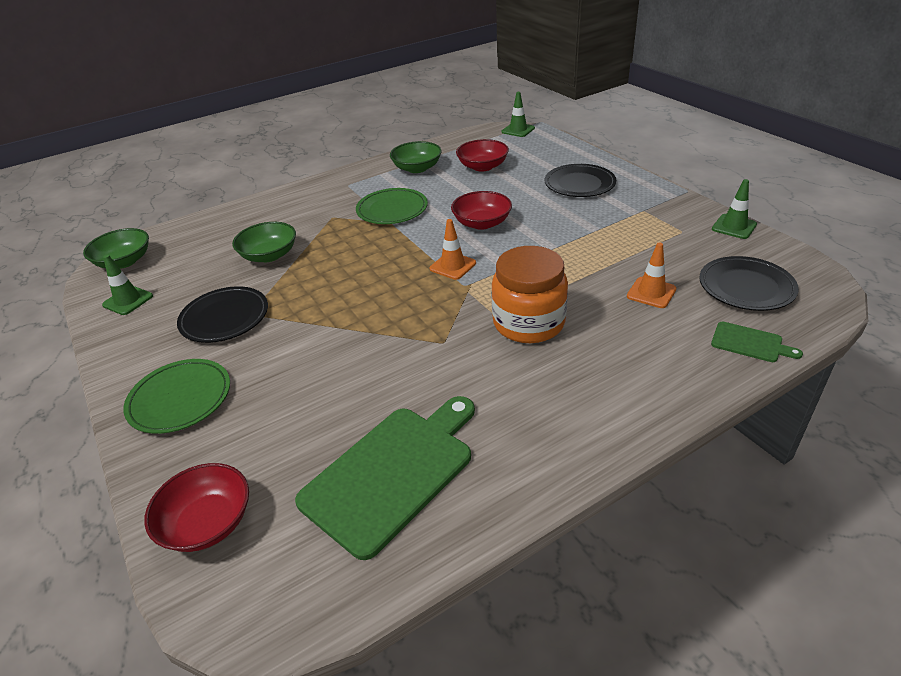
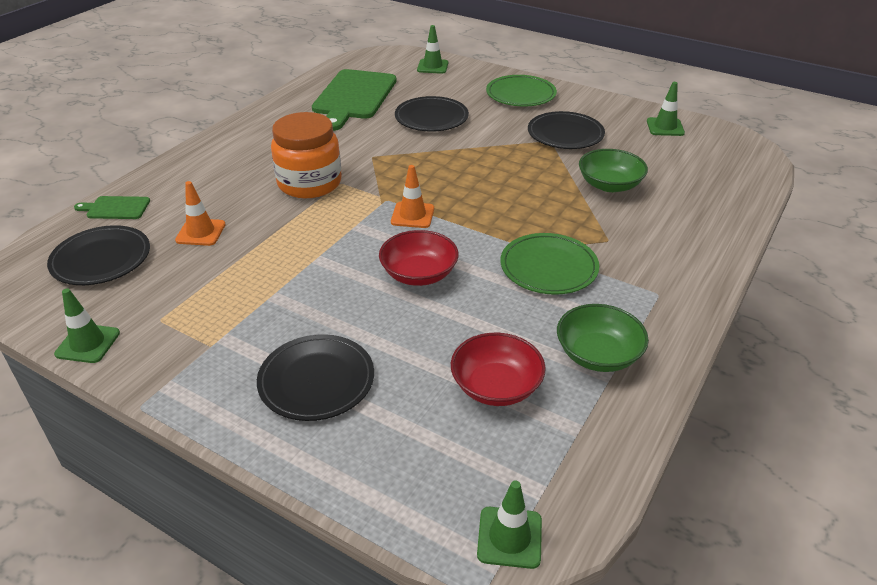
camera: 150 degrees right, 0 degrees up
(124, 261) = (735, 150): green bowl -> none
(207, 523) = (432, 66): red bowl -> green traffic cone
(328, 387) = (431, 118): none -> black plate

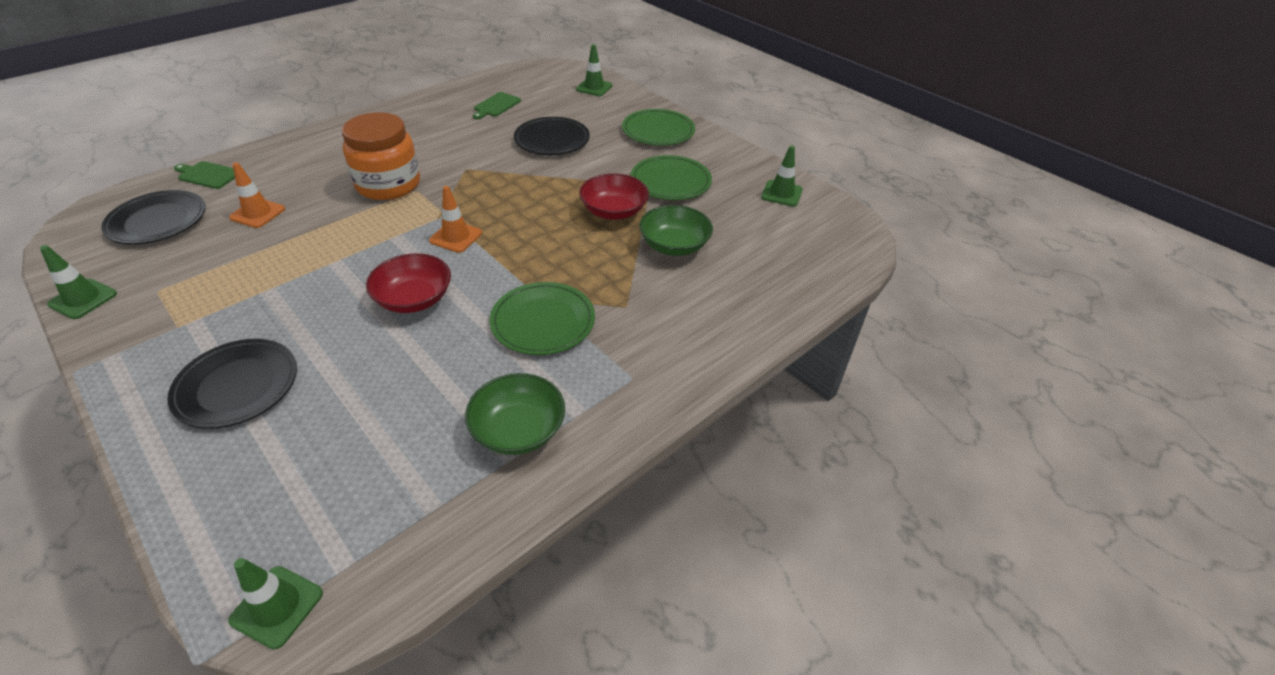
camera: 15 degrees right, 5 degrees up
(354, 97) = (496, 105): green cutting board -> green cutting board, size x0.46
(496, 386) = (393, 437): red bowl -> red bowl (614, 211)
(565, 134) = (670, 181): black plate -> green plate

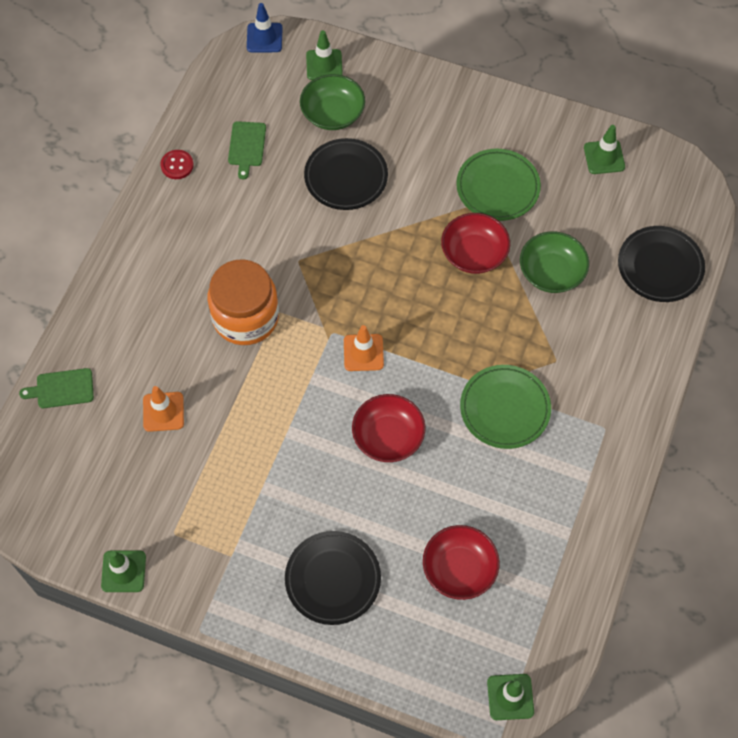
camera: 25 degrees left, 20 degrees up
(157, 221) = (84, 465): black plate -> black plate (660, 266)
(364, 436) = (459, 569): none -> red bowl
(437, 100) = (177, 165): none -> red button
(518, 430) = (558, 511): green bowl -> green bowl (333, 113)
(565, 66) = (264, 38): none -> blue traffic cone
(658, 131) = (438, 113): green plate -> none

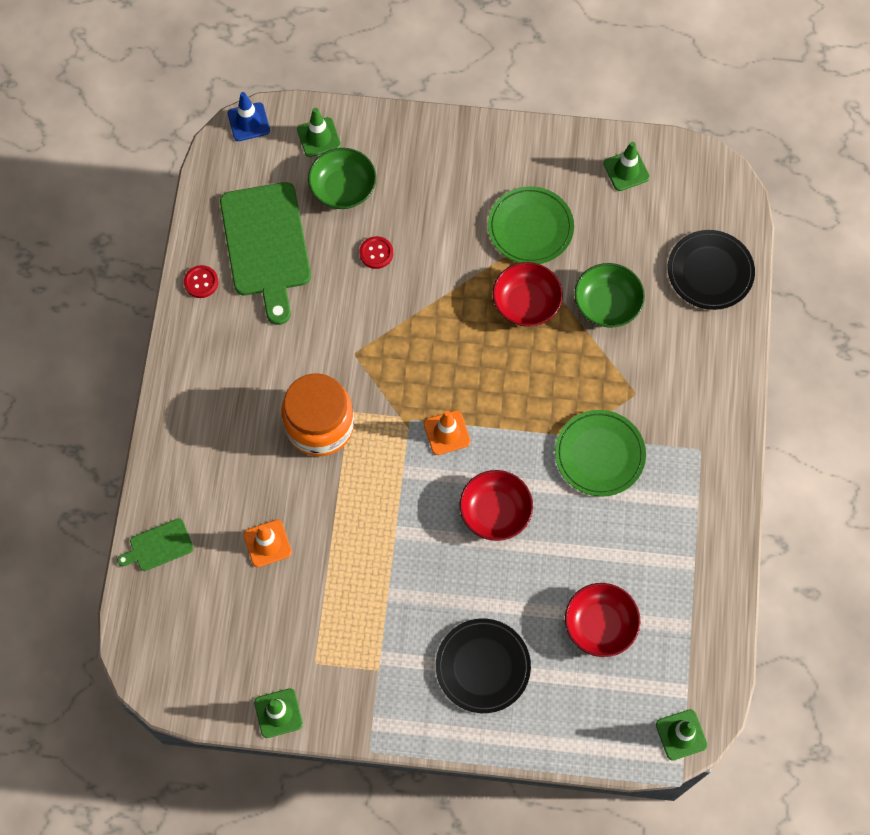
camera: 15 degrees left, 5 degrees up
(247, 146) = (266, 244): green cutting board -> green cutting board, size x2.17
(346, 177) = (376, 253): black plate -> red button

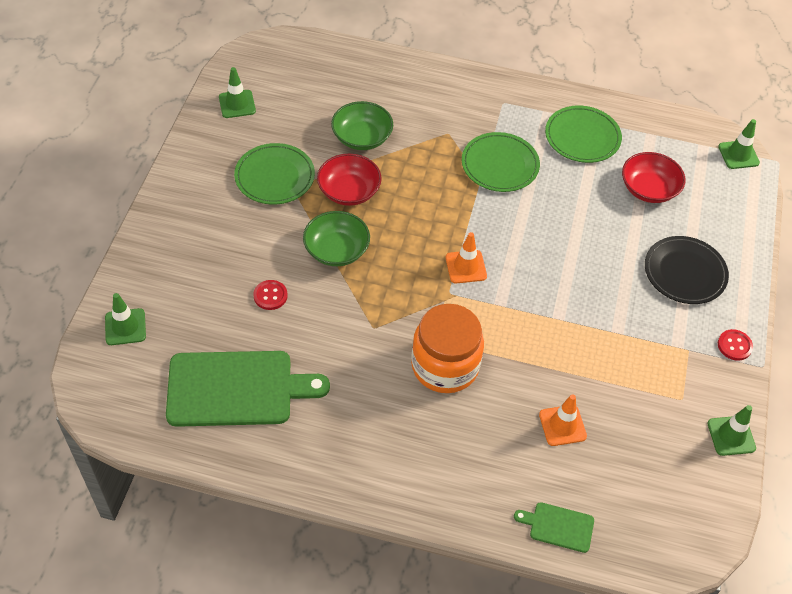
camera: 85 degrees left, 15 degrees down
(159, 546) = (558, 526): green cutting board -> green cutting board turned 120 degrees clockwise
(201, 282) = (265, 455): red button -> red button (734, 346)
(248, 122) = (84, 388): blue traffic cone -> none
(343, 188) = (191, 313): green bowl -> green bowl (336, 250)
(495, 511) = (544, 243): red bowl -> none
(666, 544) = (582, 137): none -> green plate
(710, 272) = (347, 69): black plate -> none

